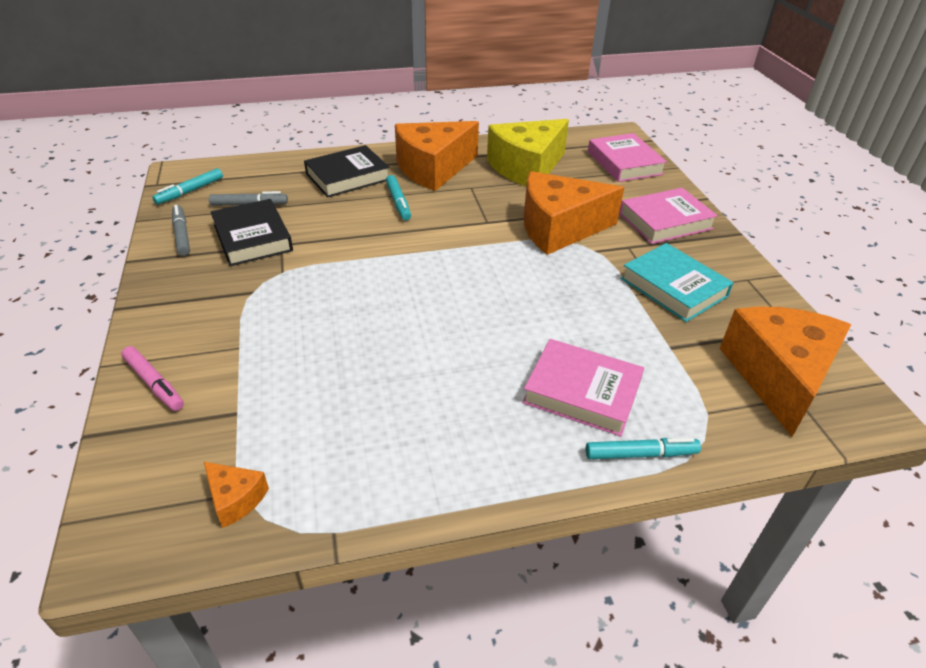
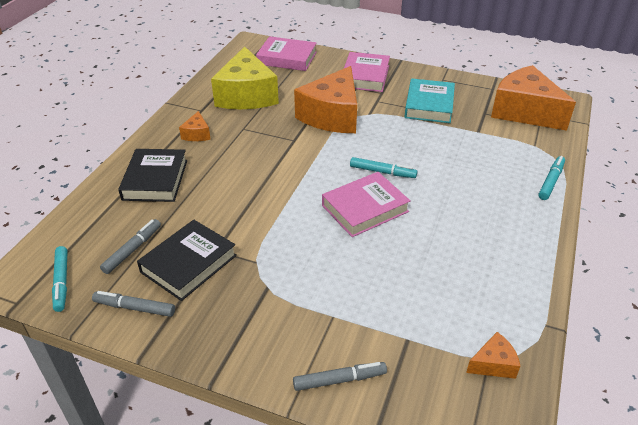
camera: 55 degrees left, 0 degrees up
(154, 383) = (339, 380): pink marker -> grey marker
(252, 238) = (189, 264): black book -> black book turned 60 degrees counterclockwise
(398, 202) = (224, 168): turquoise marker -> turquoise marker (382, 172)
(433, 169) = (197, 134): orange cheese -> orange cheese, size x0.43
(582, 392) = (492, 179): pink book -> pink book (365, 208)
(673, 287) = (429, 105): turquoise book -> turquoise book turned 75 degrees counterclockwise

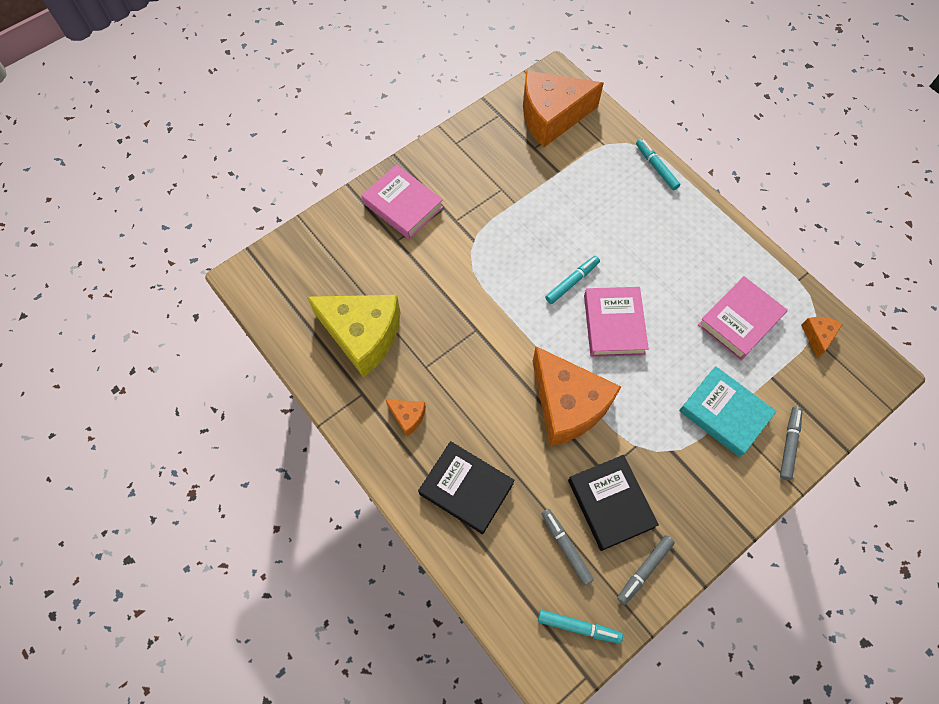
camera: 60 degrees left, 25 degrees up
(287, 58) = (310, 258): pink book -> pink book (739, 320)
(332, 115) = (456, 274): orange cheese -> orange cheese (567, 405)
(429, 105) = (493, 182): turquoise book -> turquoise book (724, 413)

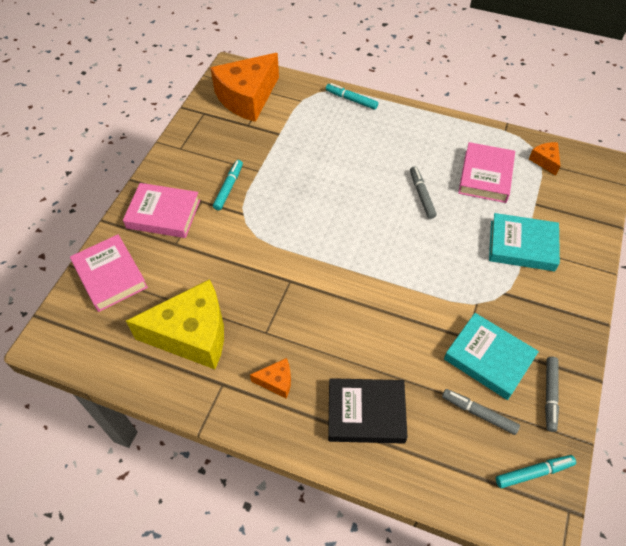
camera: 30 degrees left, 10 degrees down
(567, 405) = (403, 300): orange cheese -> none
(572, 282) = (343, 207): turquoise marker -> turquoise marker (229, 187)
(610, 503) = (488, 358): black book -> turquoise book
(614, 324) = (397, 223): pink book -> pink book (110, 276)
(789, 444) = (581, 244): grey marker -> grey marker (421, 195)

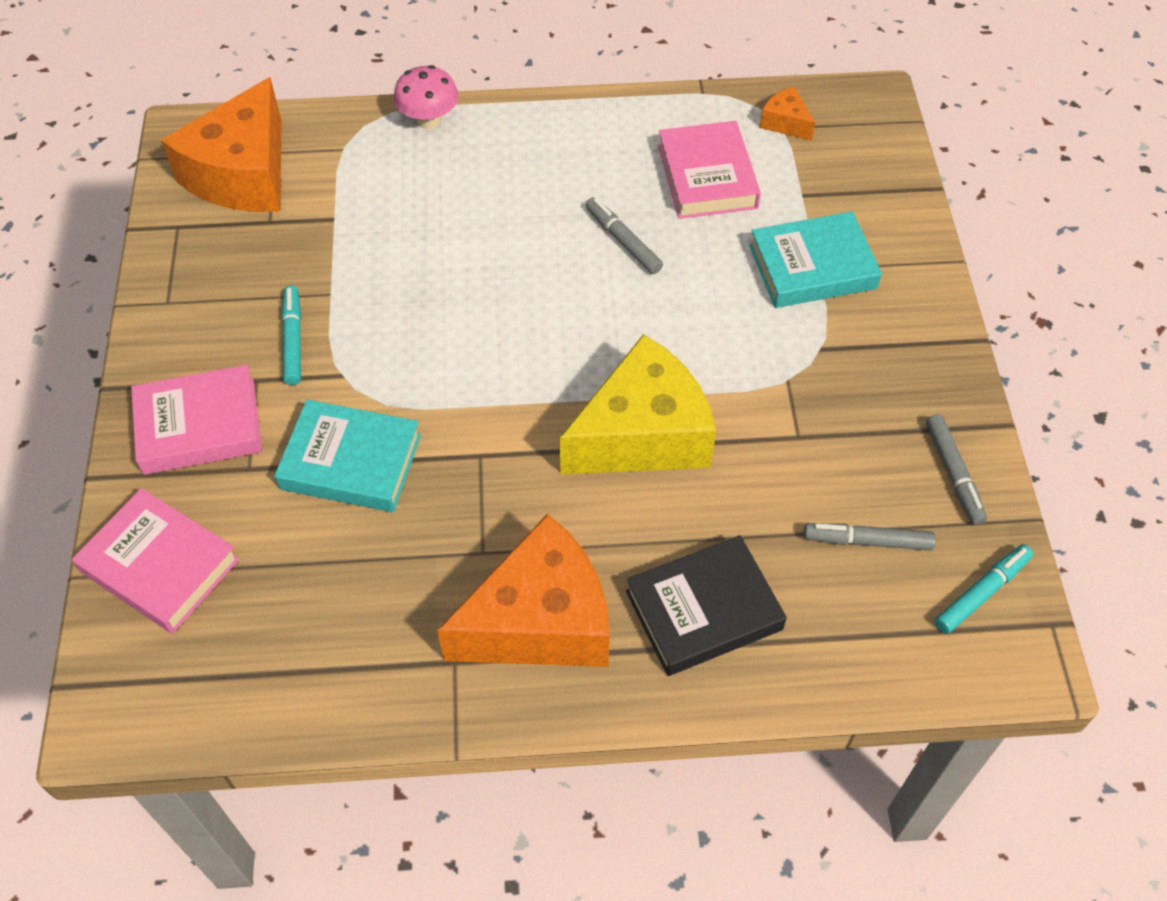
camera: 25 degrees left, 0 degrees up
(192, 334) = (360, 604): yellow cheese -> yellow cheese (642, 434)
(276, 381) = (540, 621): orange cheese -> orange cheese, size x2.32
(351, 99) = (429, 120): turquoise marker -> pink mushroom
(488, 358) = (843, 455): turquoise book -> turquoise book (351, 462)

